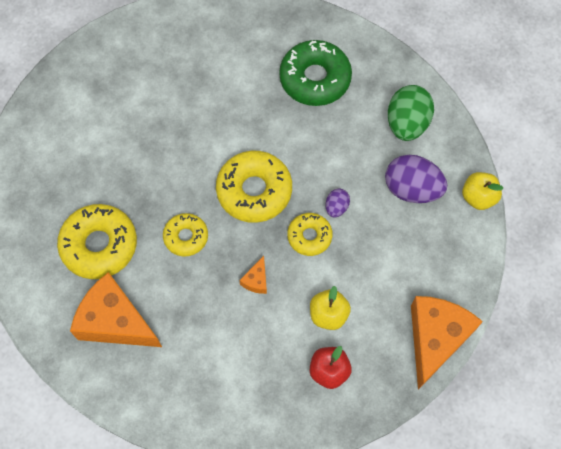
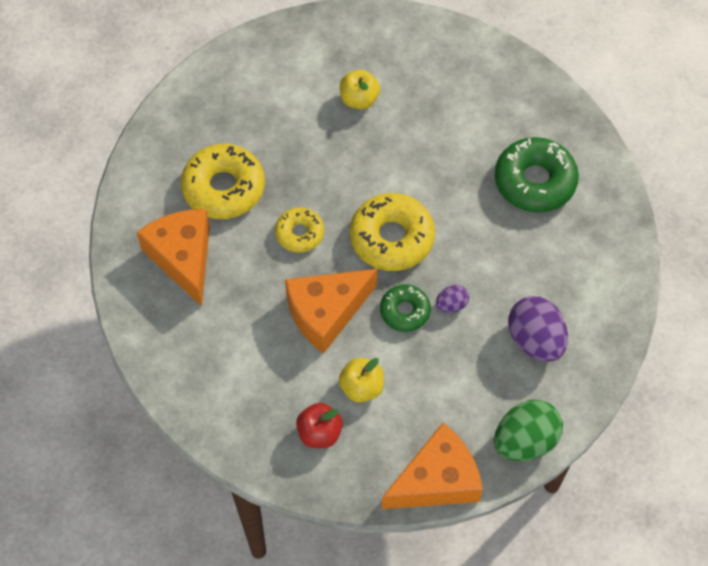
camera: 40 degrees right, 5 degrees down
(256, 280) = (326, 312): orange cheese -> orange cheese, size x2.35
(309, 236) = (405, 311): yellow donut -> green donut
(407, 124) = (584, 281): green egg -> green egg (525, 441)
(478, 197) = (591, 393): yellow apple -> yellow apple (359, 100)

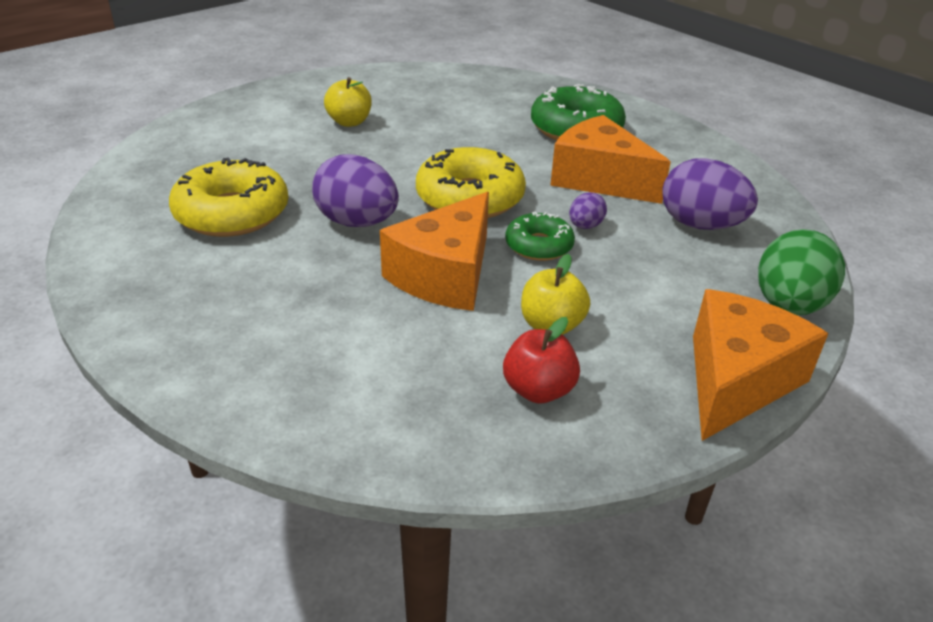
camera: 30 degrees left, 25 degrees down
(183, 258) = (211, 283): orange cheese -> orange cheese (599, 179)
(299, 233) = (357, 222): yellow donut -> purple egg

